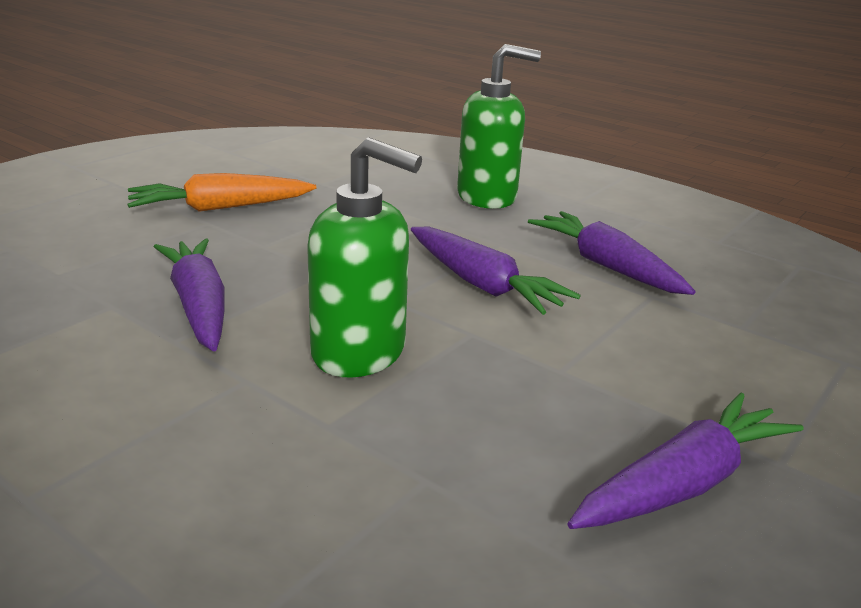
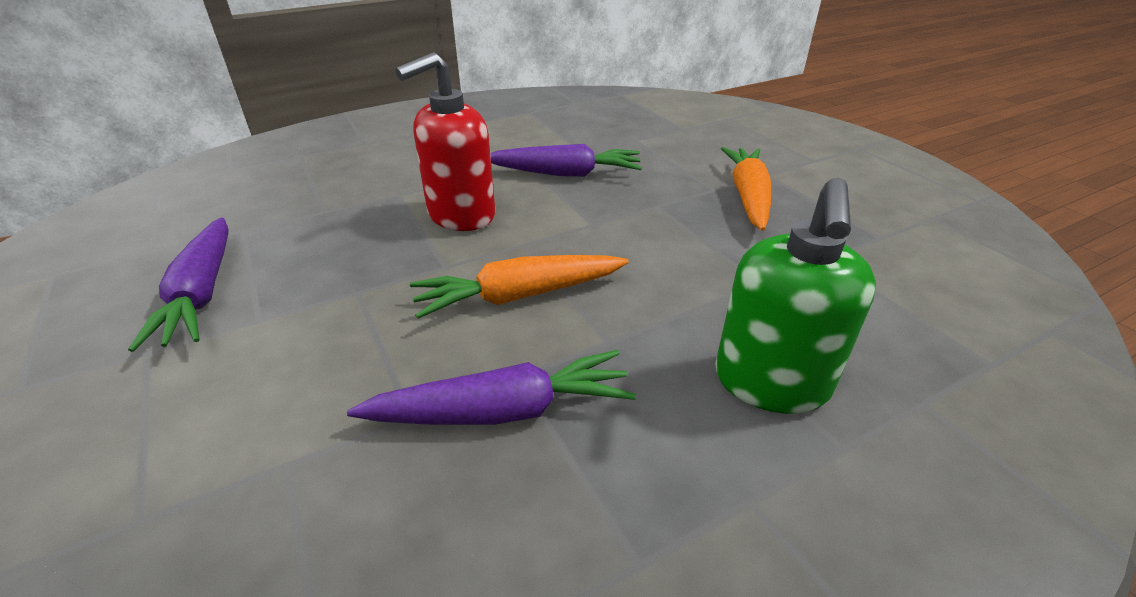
camera: 115 degrees right, 10 degrees up
(359, 352) = (460, 215): green soap dispenser -> red soap dispenser
(482, 284) = (519, 296): purple carrot -> orange carrot

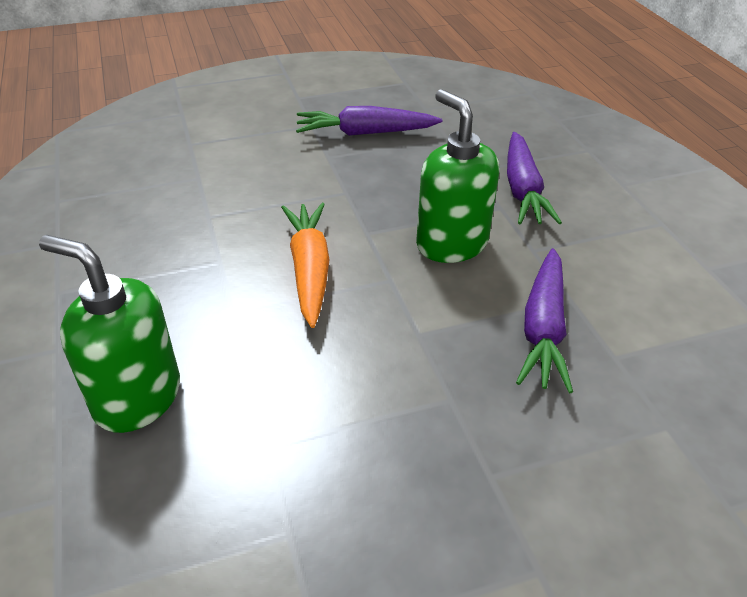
camera: 100 degrees right, 5 degrees up
(460, 215) = (451, 243): red soap dispenser -> green soap dispenser
(502, 411) = (191, 252): purple carrot -> purple carrot (522, 189)
(748, 196) = (462, 510): orange carrot -> none

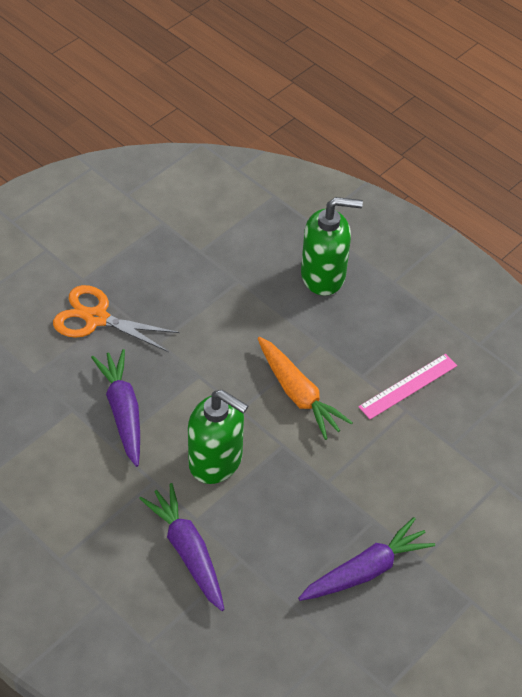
camera: 150 degrees right, 10 degrees up
(181, 233) = (408, 386): none -> pink ruler
(538, 478) = (96, 318): none -> orange scissors

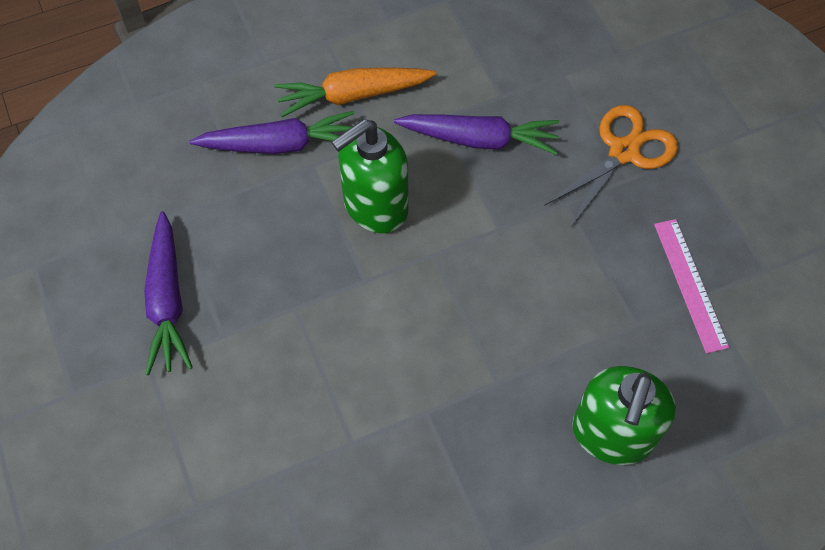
camera: 115 degrees right, 10 degrees up
(298, 394) = (429, 325): orange carrot -> orange carrot (353, 95)
(408, 386) = (386, 462): pink ruler -> pink ruler (689, 284)

